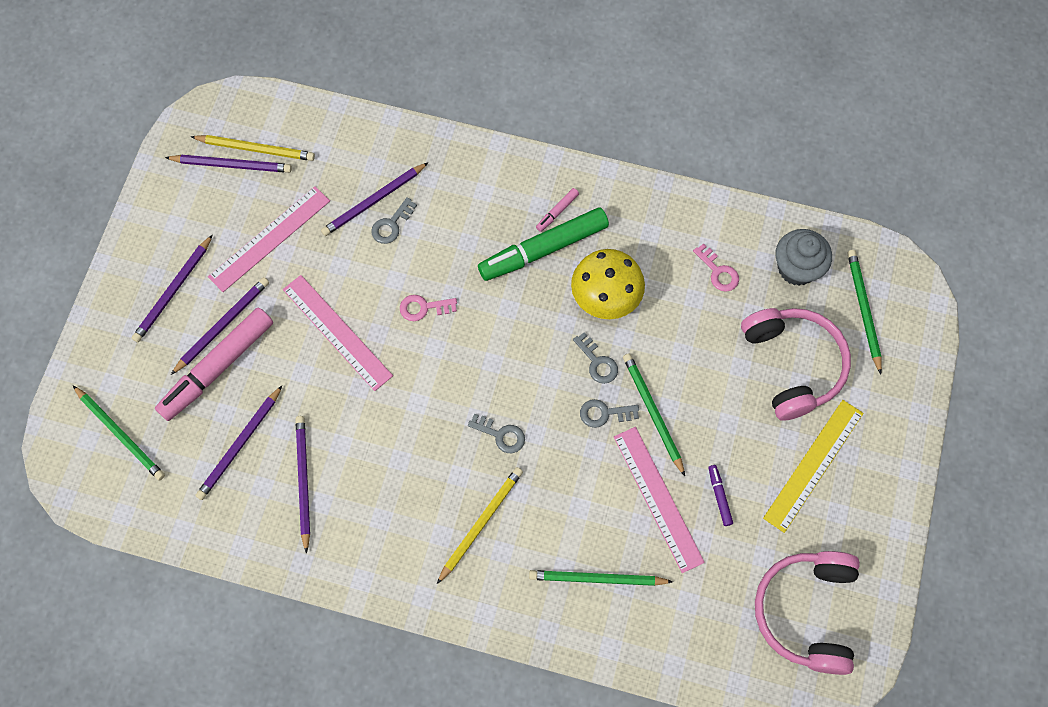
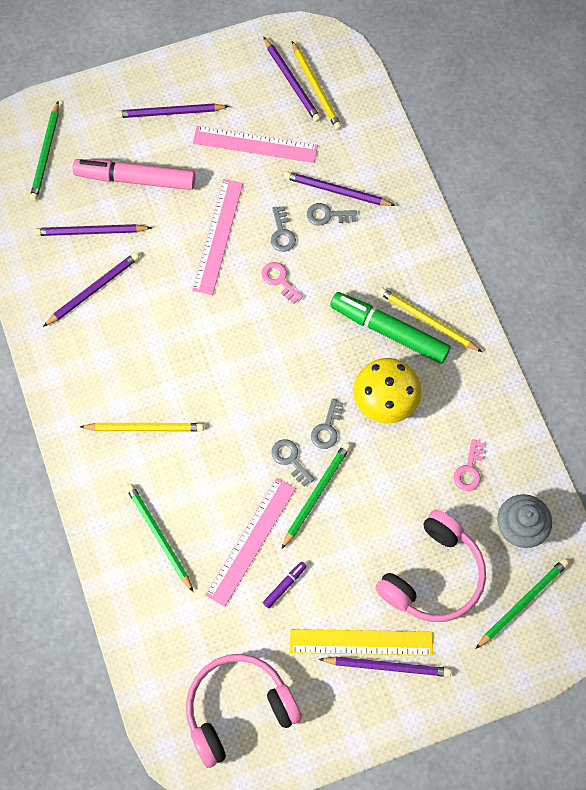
camera: 55 degrees right, 0 degrees up
(222, 325) = (168, 160): purple pencil -> purple pencil (387, 666)
(501, 435) = (221, 397): grey key -> grey key (282, 233)
(557, 212) = (427, 321): pink marker -> yellow pencil

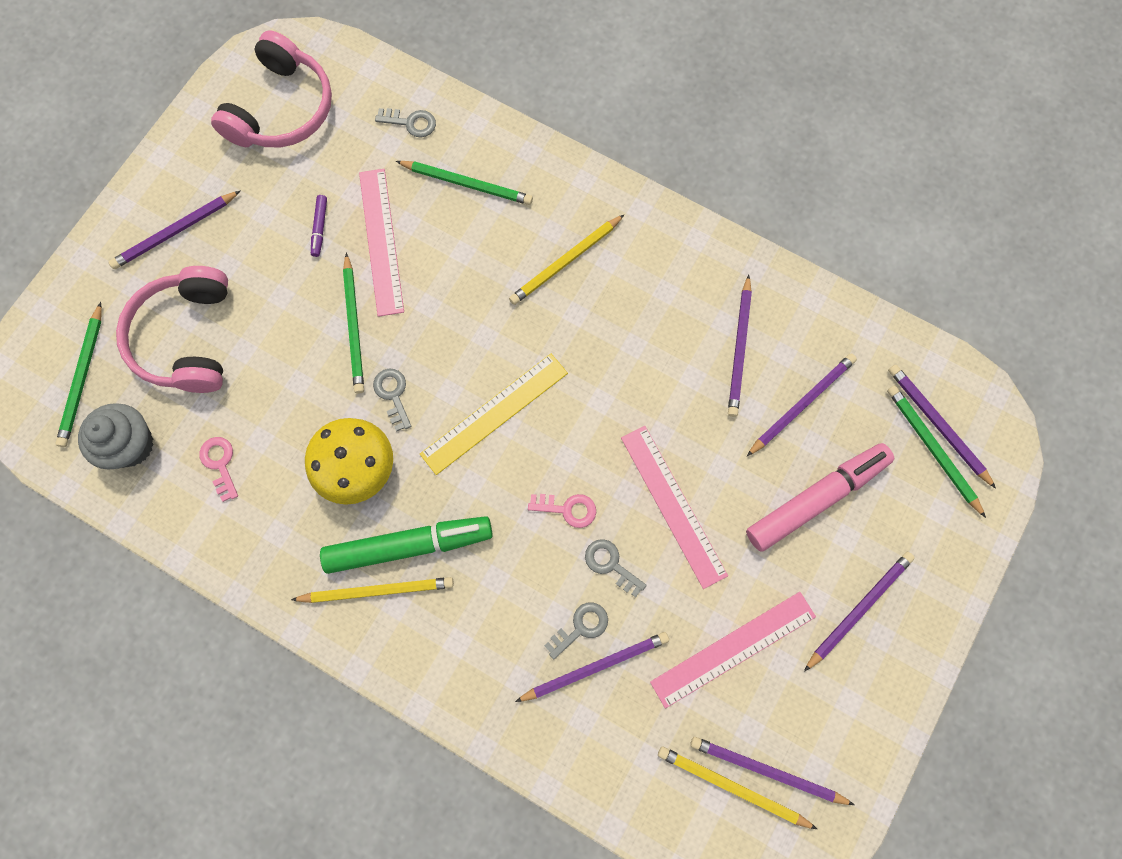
camera: 140 degrees right, 5 degrees up
(29, 163) = (937, 425): none -> purple pencil
(290, 459) = (405, 338): grey key -> grey key (411, 123)
(361, 642) = (213, 233): yellow ruler -> yellow ruler (494, 413)

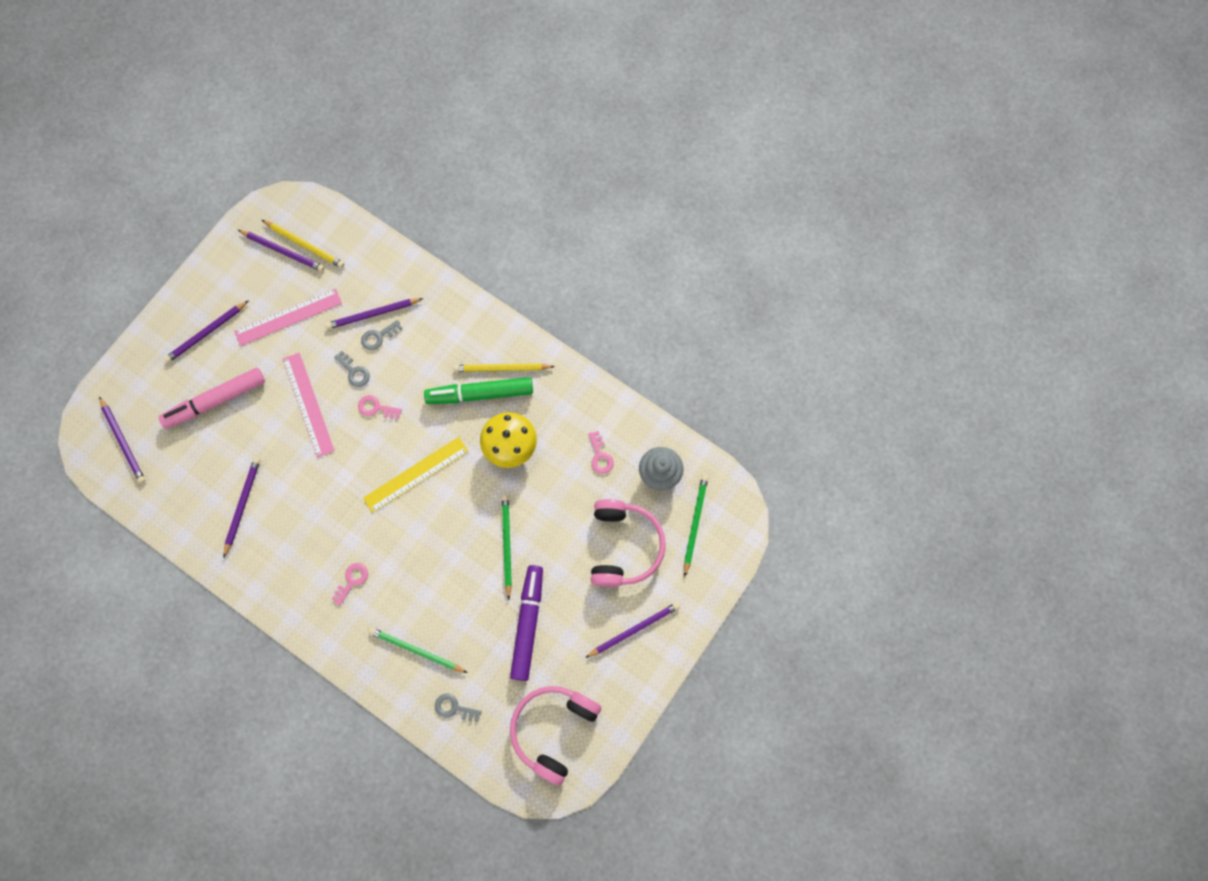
camera: 175 degrees left, 0 degrees up
(320, 228) = (528, 623): purple marker -> purple marker, size x2.39
(381, 241) = (483, 609): pink ruler -> none
(393, 395) = (483, 493): grey key -> none
(566, 262) = (352, 580): yellow pencil -> pink key
(801, 404) = (209, 463): purple pencil -> none
(932, 449) = (132, 426): green pencil -> none

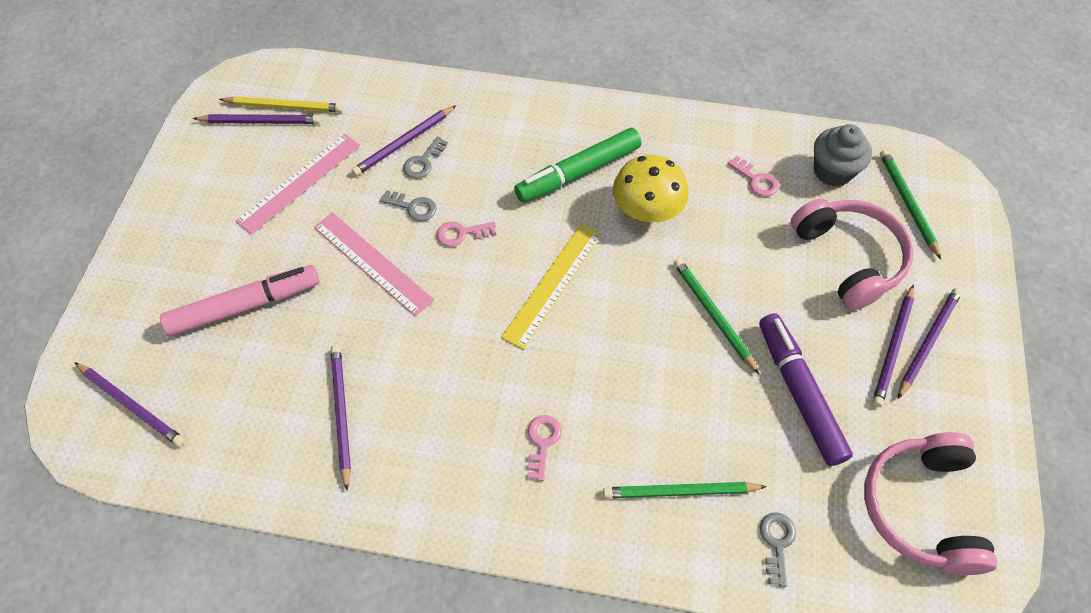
camera: 25 degrees left, 15 degrees down
(206, 333) = (199, 237): purple pencil -> purple pencil (893, 348)
(215, 401) = (245, 306): pink marker -> pink marker turned 150 degrees counterclockwise
(454, 708) = (777, 543): grey key -> grey key turned 105 degrees clockwise
(502, 368) = (587, 139): yellow pencil -> none

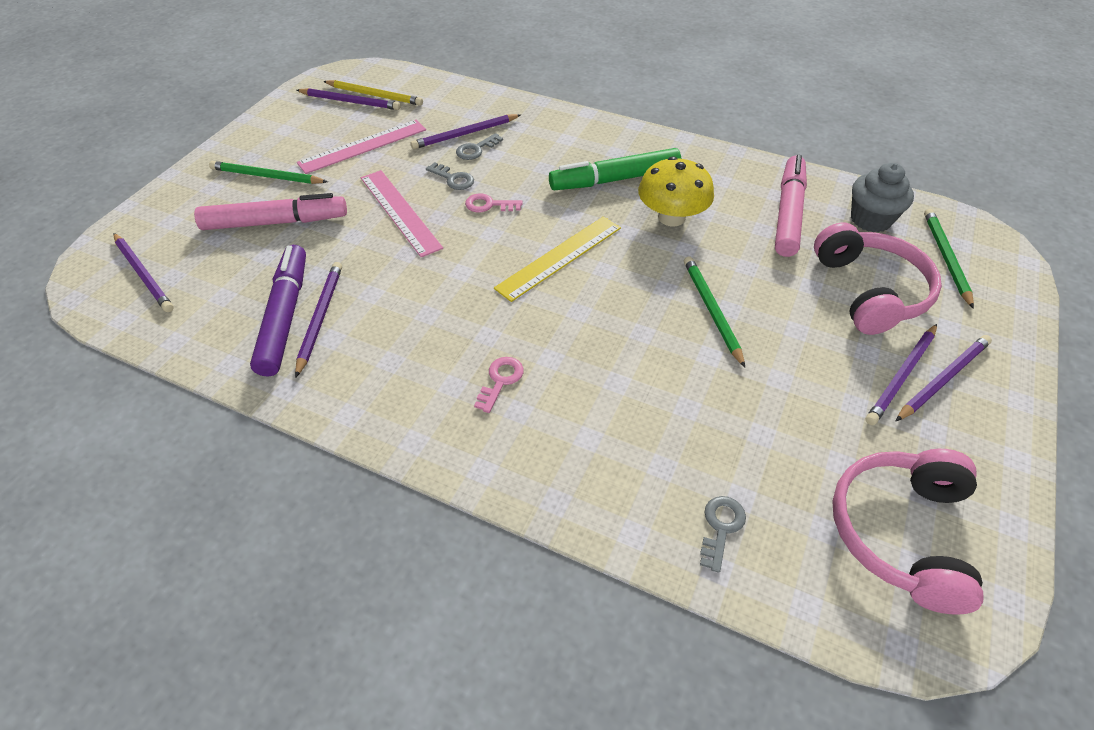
camera: 15 degrees right, 10 degrees down
(680, 492) = (628, 455): green pencil -> green pencil (267, 176)
(756, 180) = (788, 213): pink key -> pink marker
(799, 392) = (785, 394): purple marker -> purple marker (285, 316)

